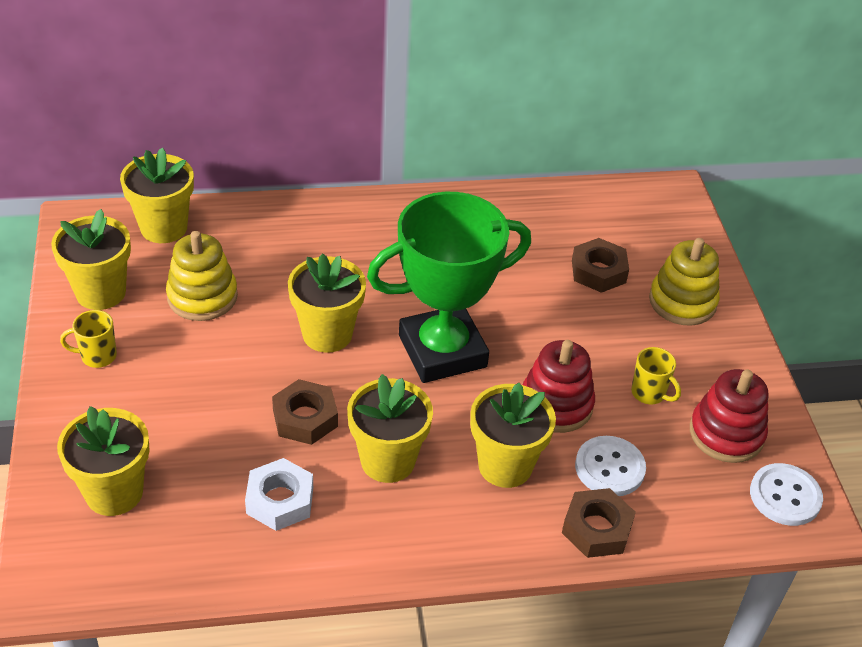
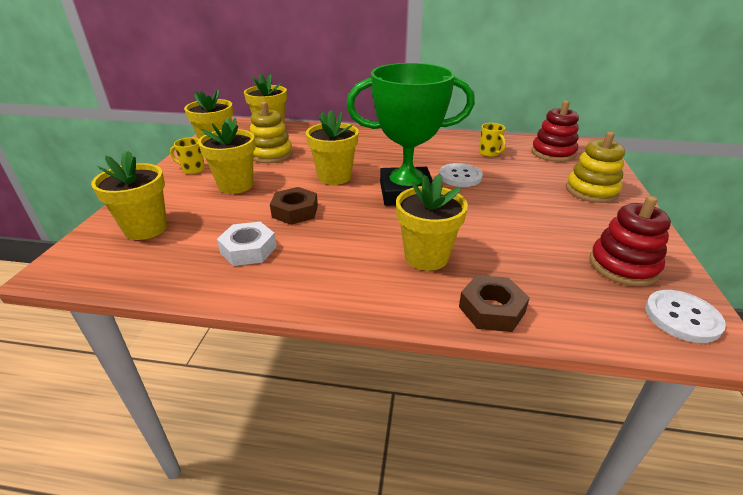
camera: 20 degrees right, 10 degrees down
(387, 460) = (338, 240): yellow flower pot -> yellow flower pot (236, 185)
(556, 404) = (479, 229): red stacking toy -> red stacking toy (553, 153)
(598, 271) = (530, 171): brown nut -> none
(609, 468) = (513, 271): white button -> white button (460, 176)
(649, 393) = (557, 233): yellow mug -> yellow mug (489, 153)

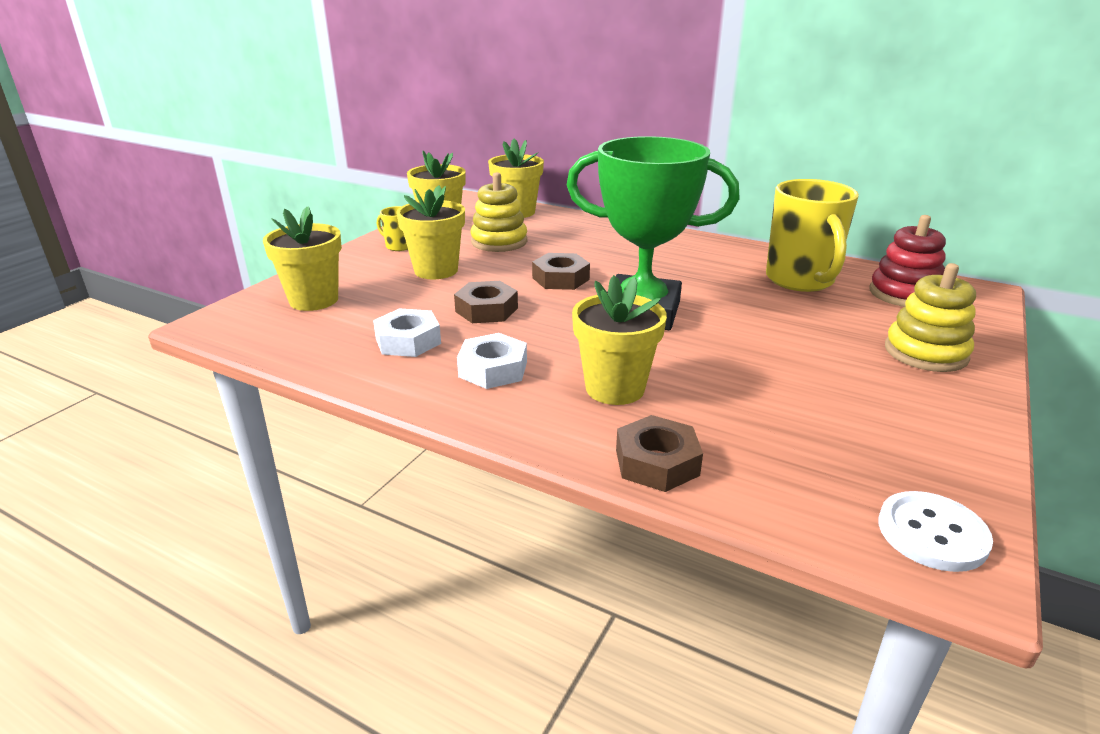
camera: 20 degrees right, 5 degrees down
(330, 260) = (493, 369): none -> white nut
(334, 177) = (561, 279): yellow flower pot -> brown nut
(460, 176) = (732, 303): white button -> none
(489, 153) = (800, 280): yellow mug -> yellow mug, size x2.22
(623, 266) = (893, 454): red stacking toy -> none

